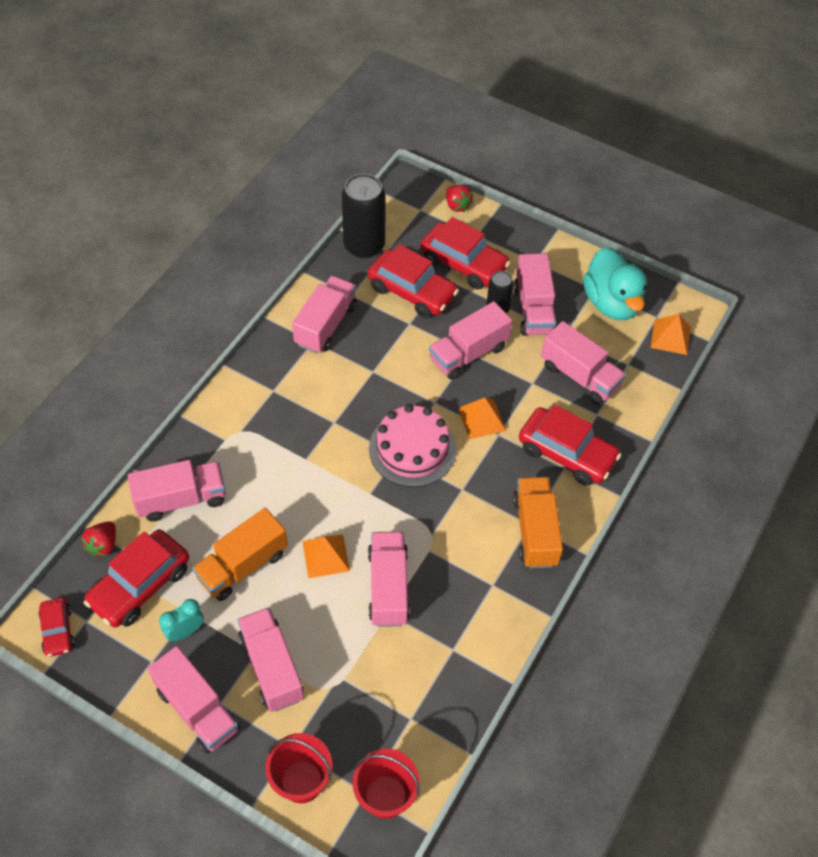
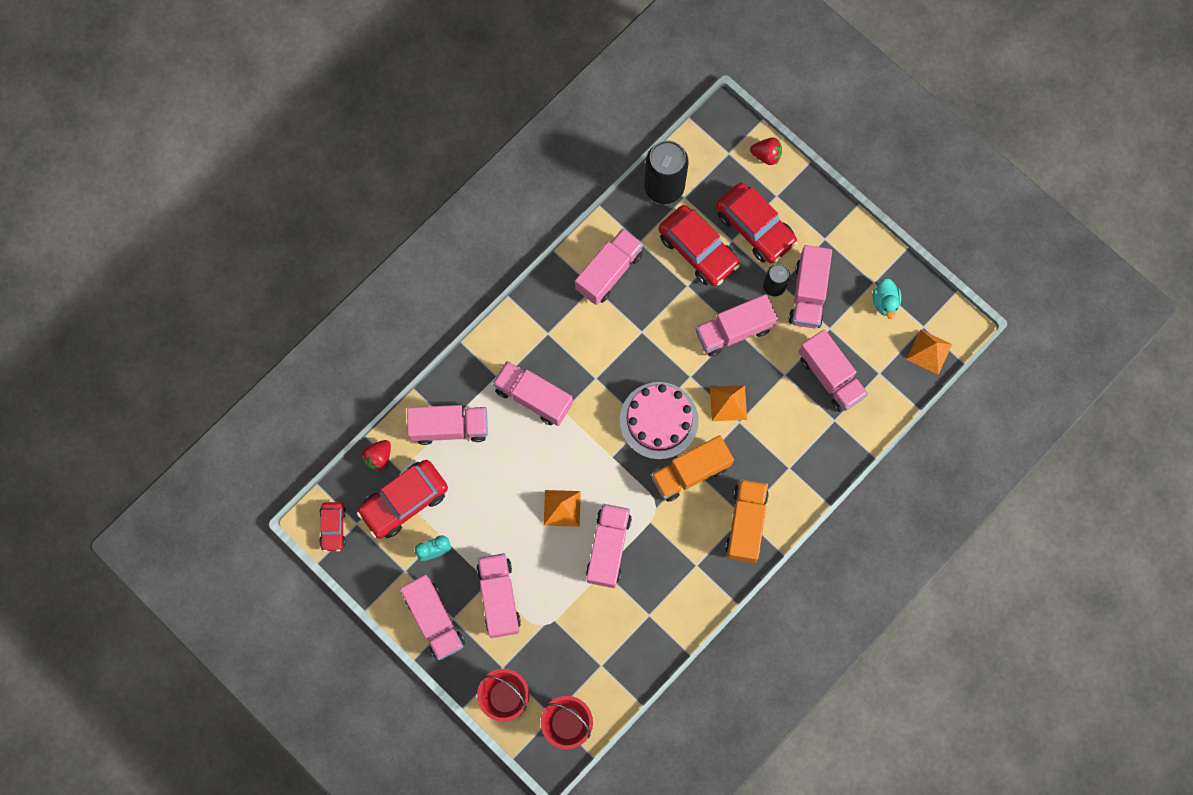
camera: 15 degrees right, 20 degrees up
(243, 566) = (491, 502): orange truck -> orange truck (690, 472)
(270, 452) = (533, 397): none -> pink truck
(457, 205) = (766, 155): red strawberry -> red strawberry turned 60 degrees counterclockwise
(566, 454) = (795, 454): red car -> none
(611, 303) = (885, 302): turquoise duck -> turquoise duck, size x0.50

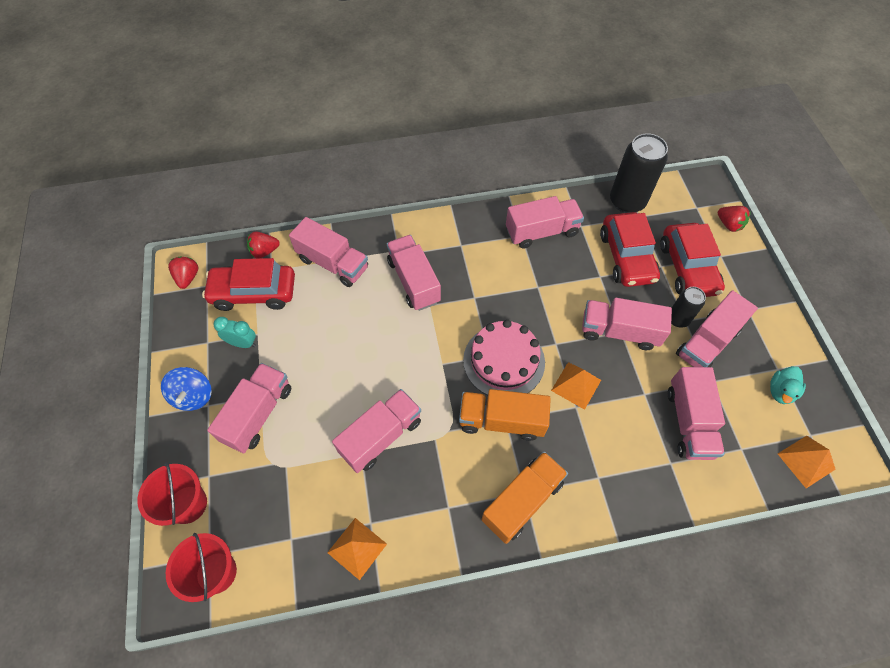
camera: 35 degrees right, 15 degrees down
(333, 527) = (188, 277): red car -> red strawberry
(434, 620) = (193, 396): pink truck -> blue spinning top
(562, 508) = (369, 377): orange pyramid -> orange pyramid (357, 548)

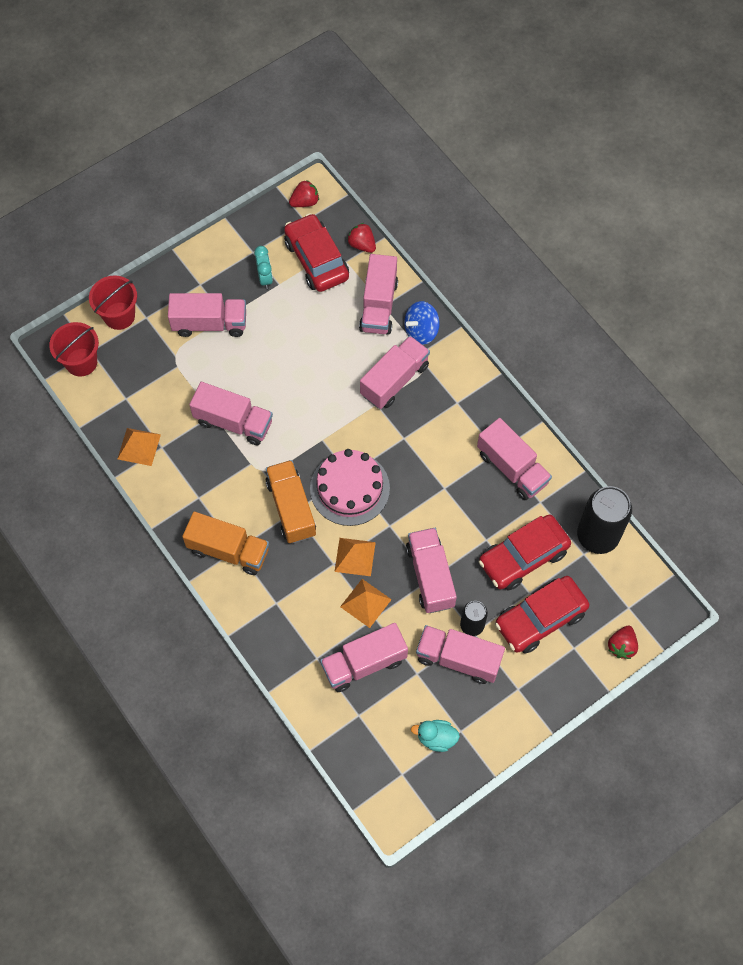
camera: 65 degrees right, 5 degrees up
(193, 396) = (202, 269): blue spinning top -> blue spinning top (421, 331)
(806, 461) = (372, 774): orange pyramid -> orange pyramid (365, 603)

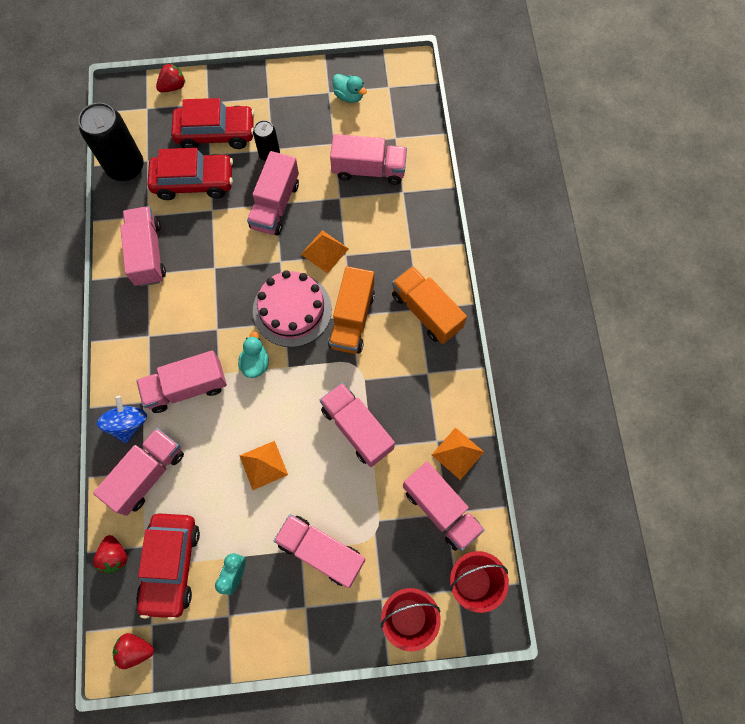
camera: 150 degrees left, 5 degrees up
(351, 428) = (255, 363): none -> turquoise duck
(365, 603) = (339, 212): orange pyramid -> orange pyramid (263, 465)
(421, 331) = (128, 424): blue spinning top -> blue spinning top turned 90 degrees counterclockwise
(458, 659) = (296, 137): pink truck -> pink truck (440, 509)

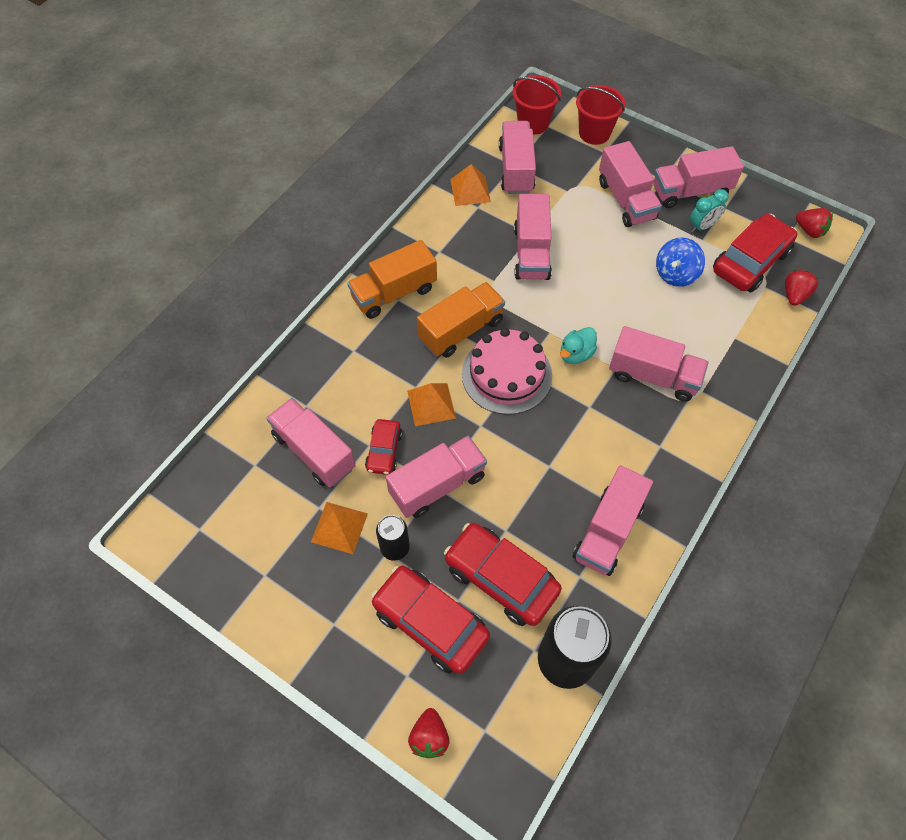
camera: 140 degrees left, 10 degrees down
(128, 424) = (727, 382): blue spinning top -> blue spinning top (675, 274)
(147, 474) = (732, 333): pink truck -> pink truck (690, 192)
(173, 87) = (429, 737): red strawberry -> red strawberry turned 90 degrees counterclockwise
(263, 465) = (627, 277): orange pyramid -> orange pyramid (339, 527)
(327, 201) = (384, 451): none -> red car
(349, 96) = (249, 551): turquoise duck -> none
(426, 312) = (394, 293): orange truck -> orange truck turned 60 degrees clockwise

